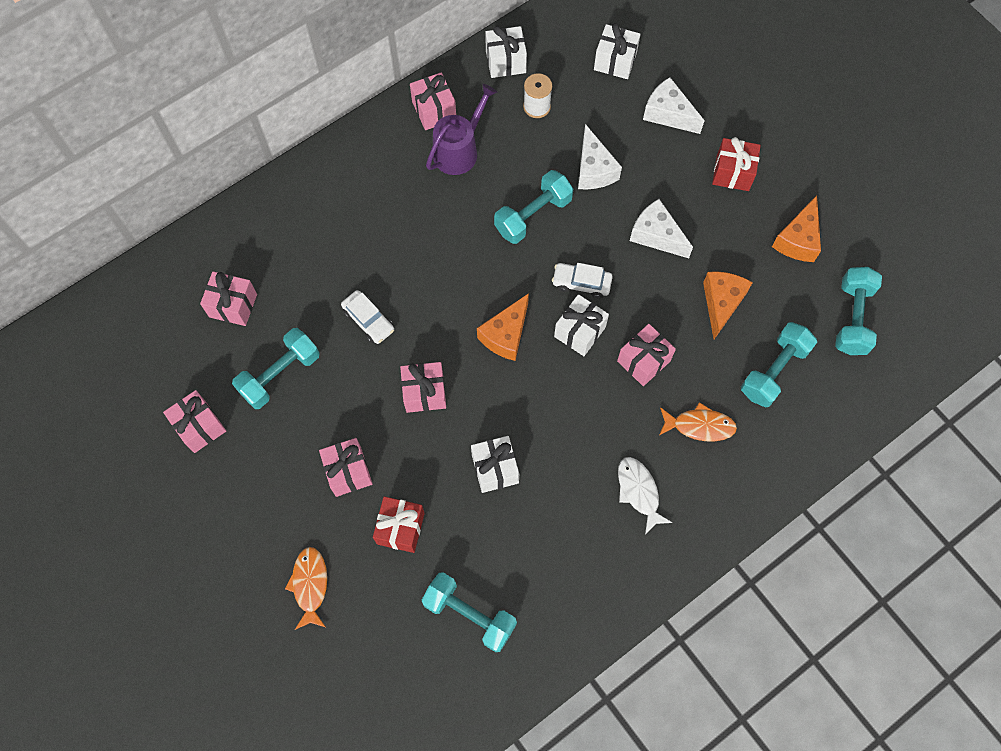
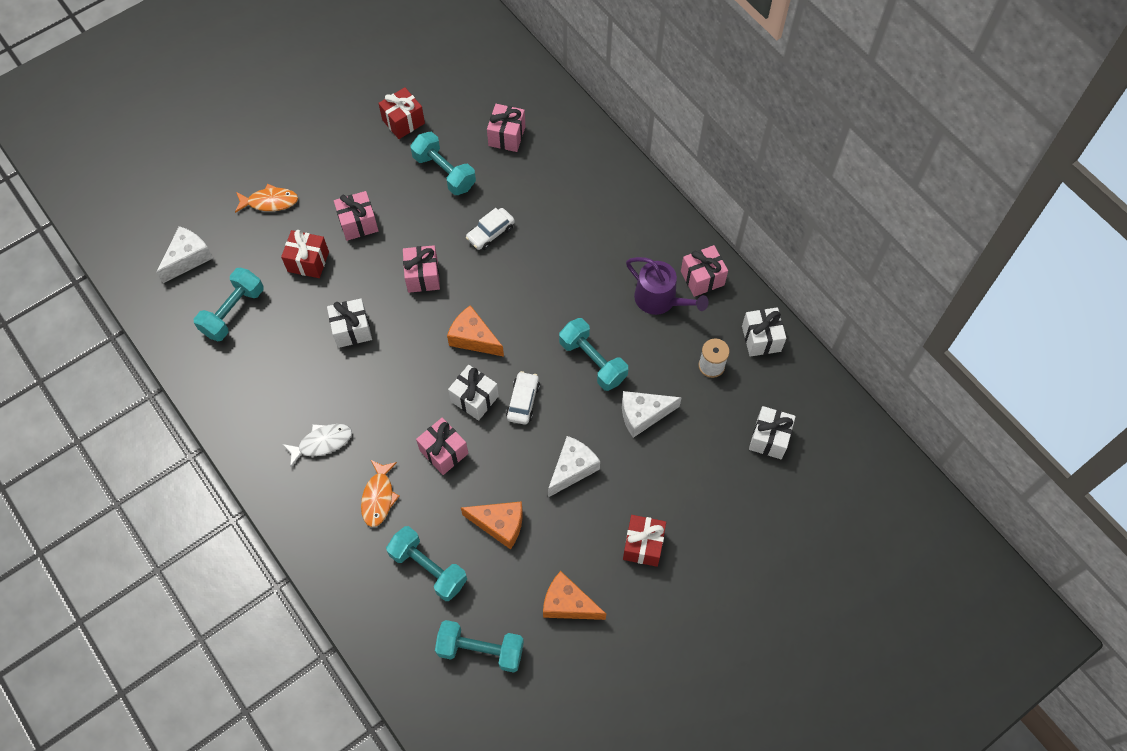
camera: 90 degrees right, 5 degrees down
(200, 427) = (403, 122): pink gift -> red gift
(668, 114) = (710, 487): white cheese -> white cheese (188, 258)

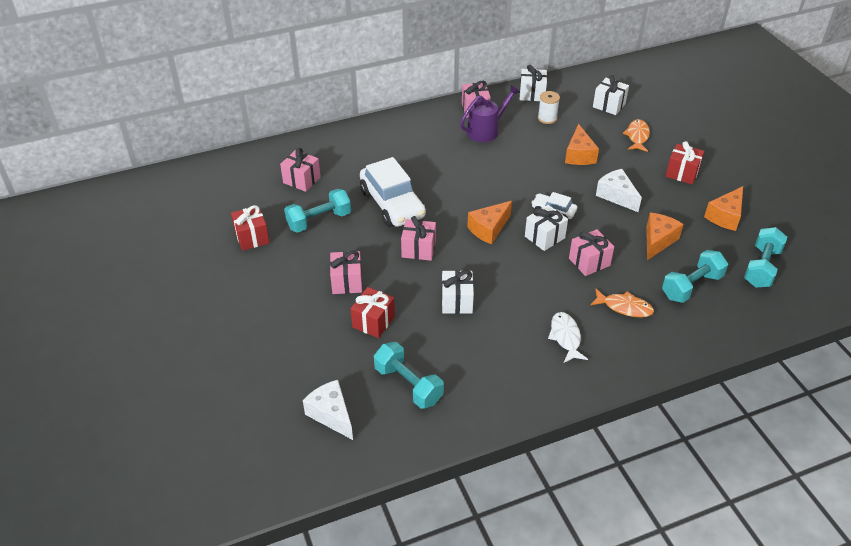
camera: 75 degrees left, 20 degrees down
(270, 202) = (293, 341): orange fish -> orange fish (637, 136)
(490, 233) = (392, 204): white car -> white car, size x2.00
(592, 361) = (528, 171): turquoise dumbbell -> none
(643, 415) = (579, 155): white cheese -> orange cheese

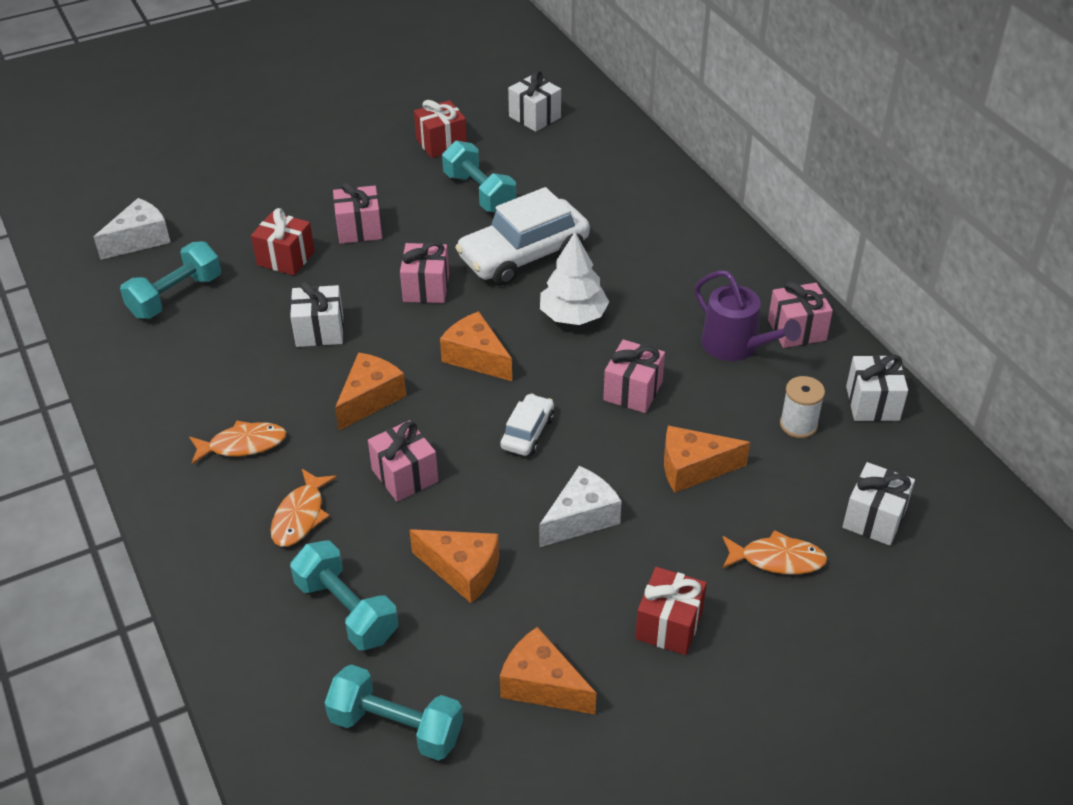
camera: 85 degrees right, 0 degrees up
(301, 180) = (565, 168): pink gift -> pink gift (633, 391)
(454, 187) = (573, 316): none -> white tree
(524, 276) = (370, 399): none -> orange cheese
(544, 237) = (462, 422): white gift -> white gift (535, 117)
(565, 337) = (243, 445): white fish -> orange fish

